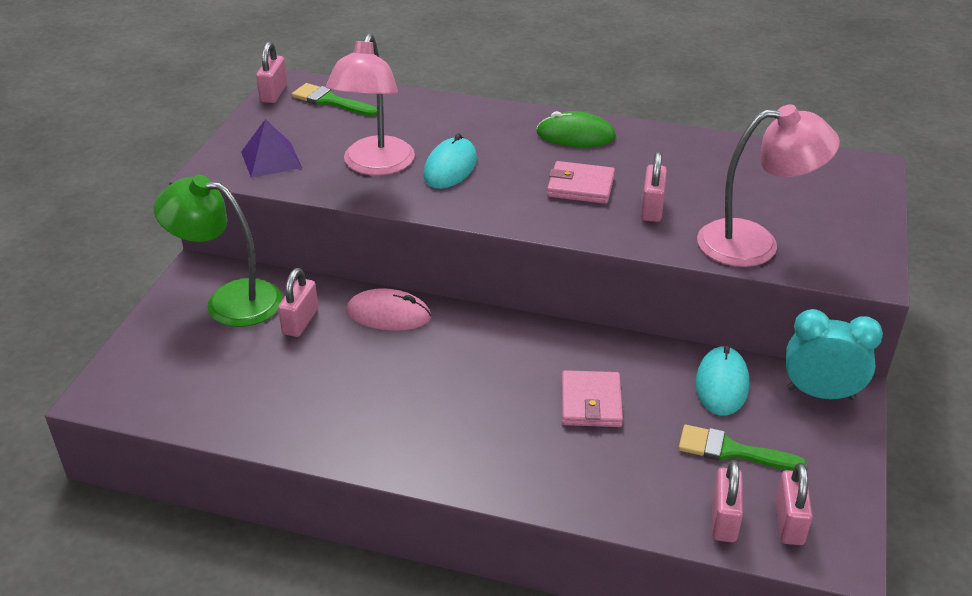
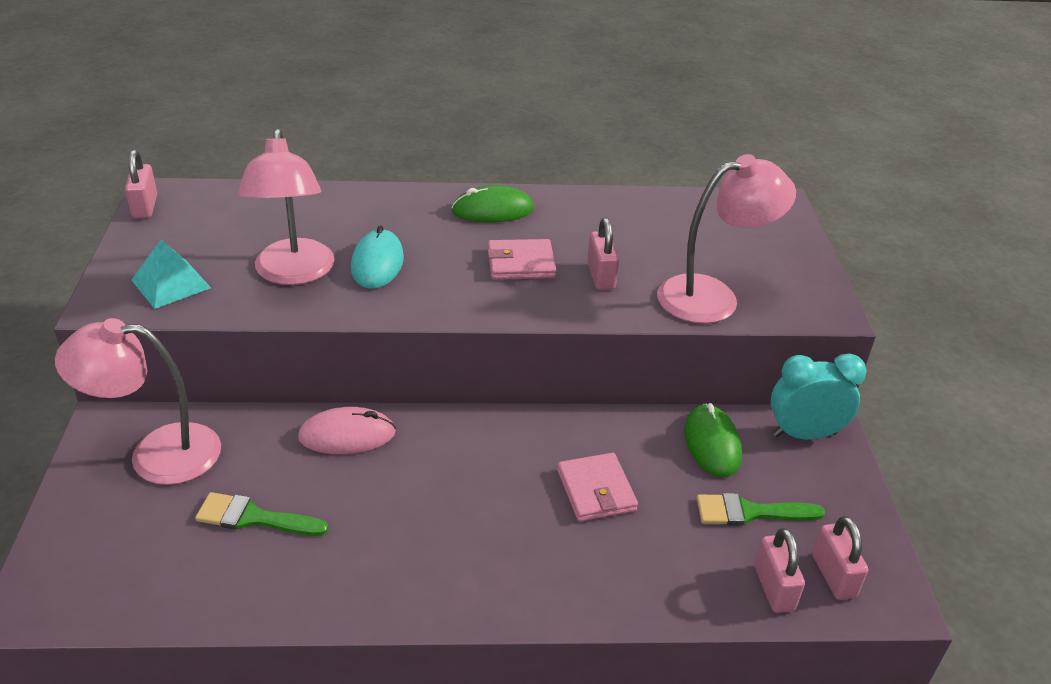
camera: 20 degrees left, 0 degrees up
(229, 300) = (157, 454): green lamp -> pink lamp
(271, 159) = (171, 284): purple pyramid -> turquoise pyramid
(300, 321) = (250, 463): pink padlock -> none
(330, 101) = (214, 207): green brush -> green brush (254, 518)
(721, 384) = (712, 443): turquoise mouse -> green mouse

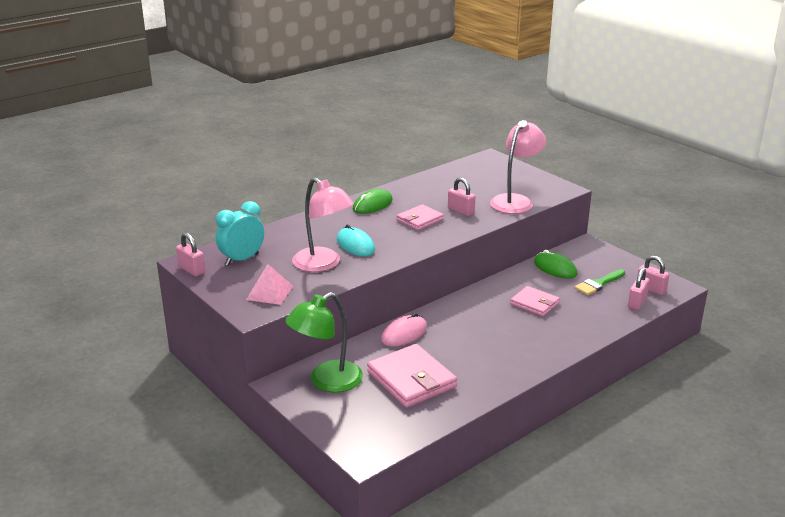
camera: 35 degrees left, 10 degrees down
(157, 454) = (327, 381): pink lamp -> green lamp
(171, 284) = (270, 292): turquoise pyramid -> pink pyramid
(254, 518) = (411, 379): green brush -> pink wallet
(773, 588) = (637, 302): pink padlock -> pink padlock turned 75 degrees clockwise
(804, 434) = (583, 250): turquoise clock -> turquoise clock (242, 259)

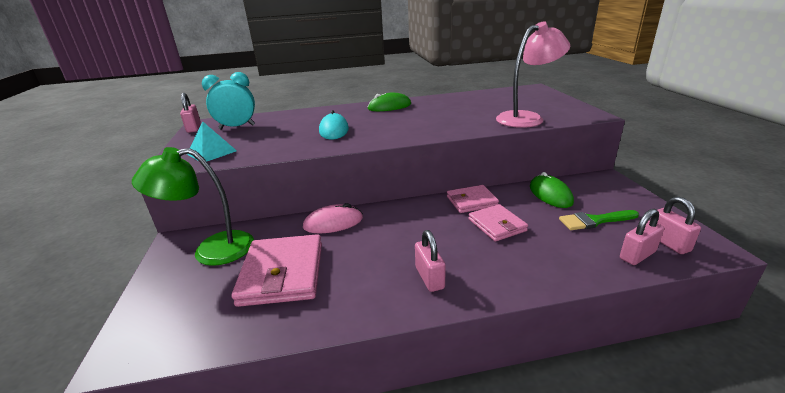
camera: 30 degrees right, 0 degrees up
(270, 292) = (212, 152): pink pyramid -> turquoise pyramid
(323, 264) = (286, 139): pink lamp -> none
(420, 220) = (414, 120): pink wallet -> pink wallet (471, 201)
(461, 211) = (461, 119): pink padlock -> pink padlock (429, 278)

